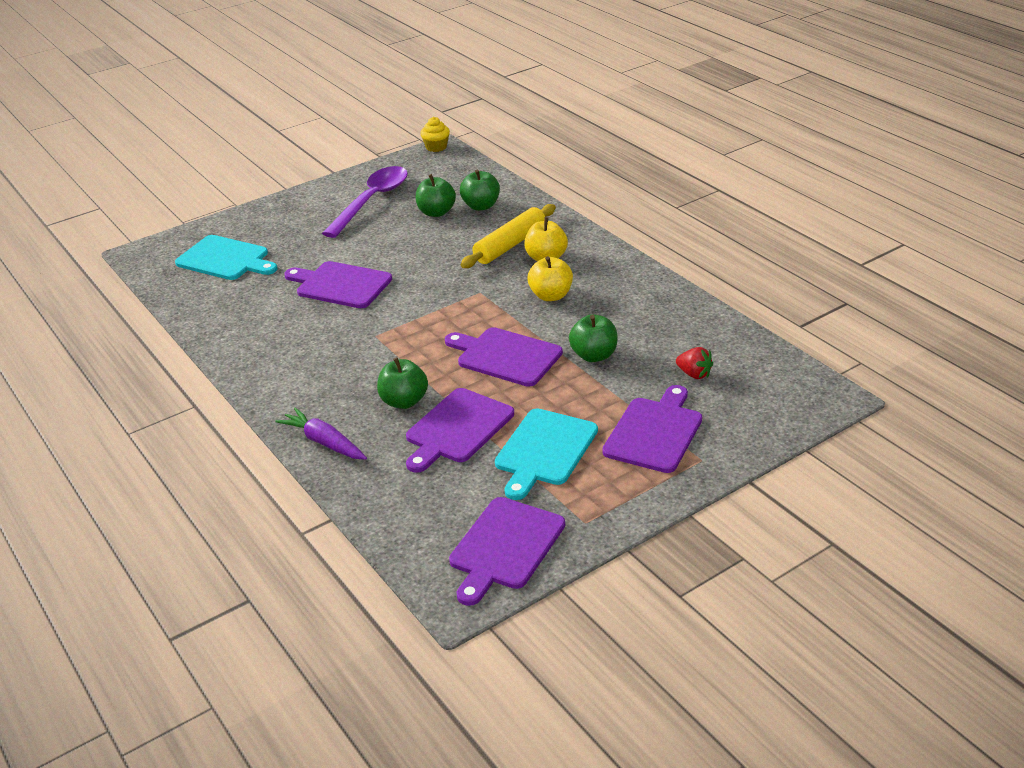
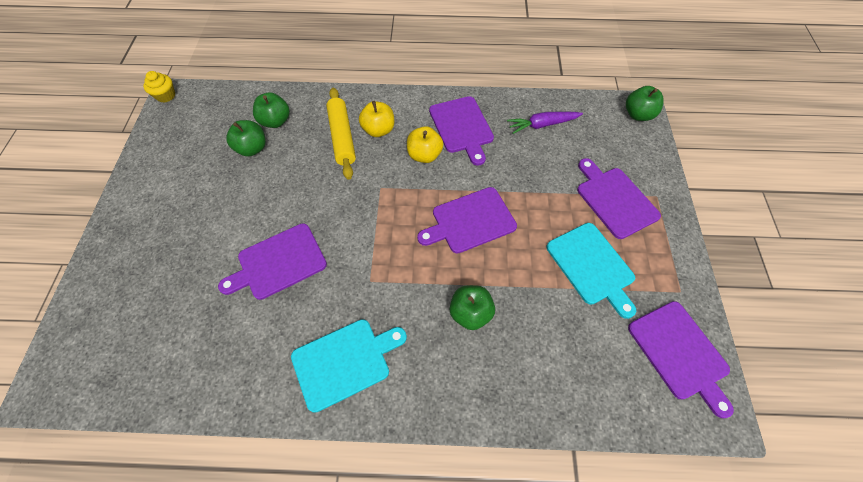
camera: 55 degrees left, 25 degrees up
(225, 259) = (143, 322): turquoise cutting board -> turquoise cutting board (345, 361)
(324, 442) = (477, 399): purple carrot -> purple carrot (542, 125)
(372, 201) = (187, 174): purple spoon -> none
(457, 428) = (529, 300): purple cutting board -> purple cutting board (462, 127)
(594, 355) = (511, 177): green apple -> green apple (638, 114)
(694, 374) = (572, 145): red strawberry -> none

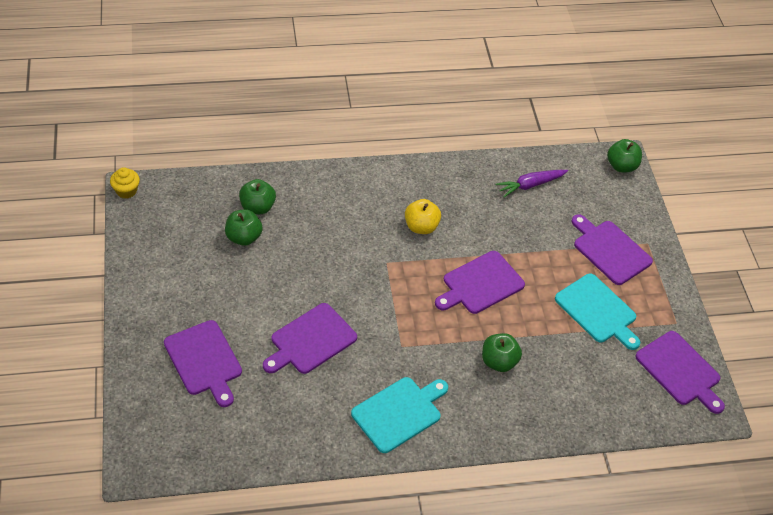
camera: 15 degrees left, 10 degrees down
(342, 137) = (332, 217): yellow rolling pin -> none
(378, 130) = (368, 206): yellow apple -> none
(462, 127) = (451, 195): purple cutting board -> purple cutting board (204, 361)

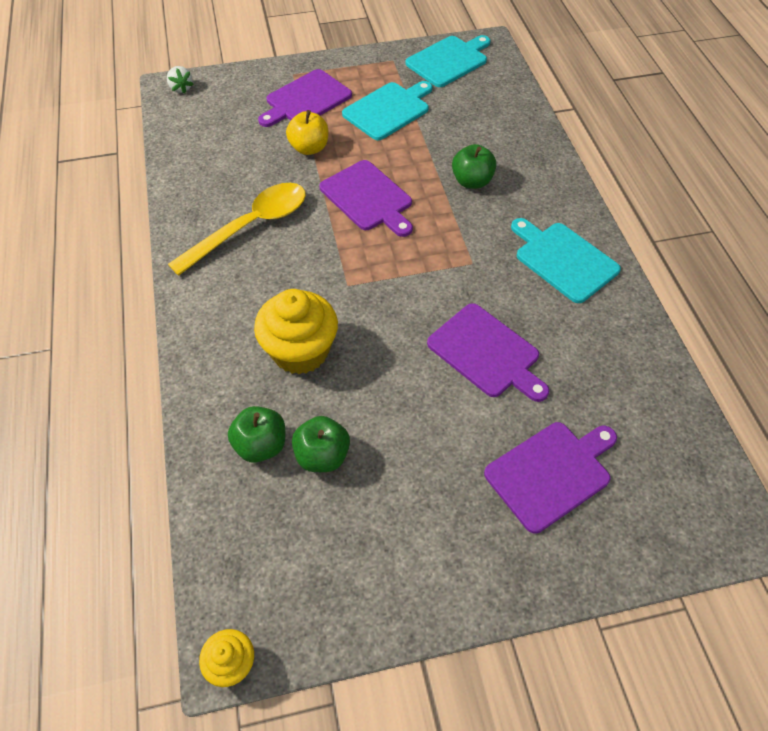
camera: 90 degrees left, 5 degrees up
(328, 231) = (300, 351): none -> yellow cupcake
(421, 227) = (285, 254): yellow apple -> yellow apple (309, 148)
(452, 208) = (251, 226): none -> yellow spoon
(530, 185) = (211, 158): purple carrot -> none
(621, 166) = (181, 88): green apple -> white strawberry
(680, 371) = (449, 60): purple cutting board -> turquoise cutting board

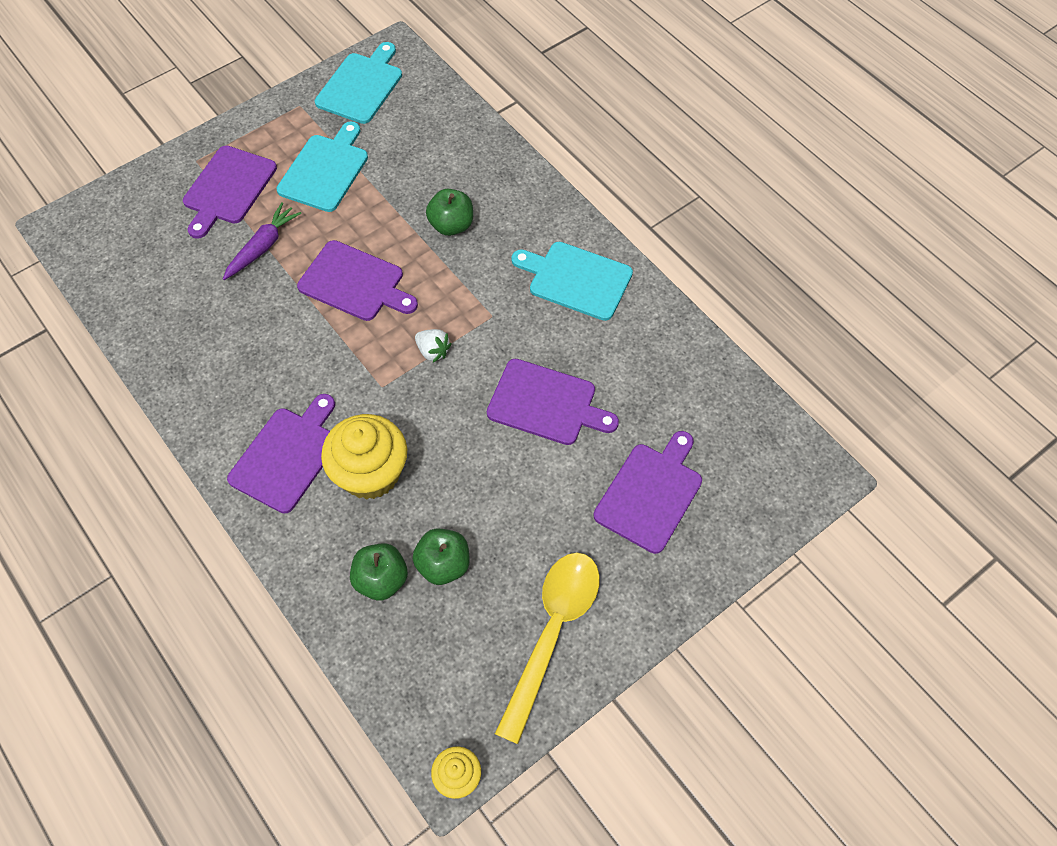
camera: 25 degrees left, 5 degrees up
(181, 88) = (75, 223): white strawberry -> white strawberry (433, 351)
(240, 310) = (287, 456): none -> purple cutting board
(251, 226) = (249, 361): yellow spoon -> yellow spoon (553, 632)
(309, 148) = (263, 247): yellow apple -> purple carrot

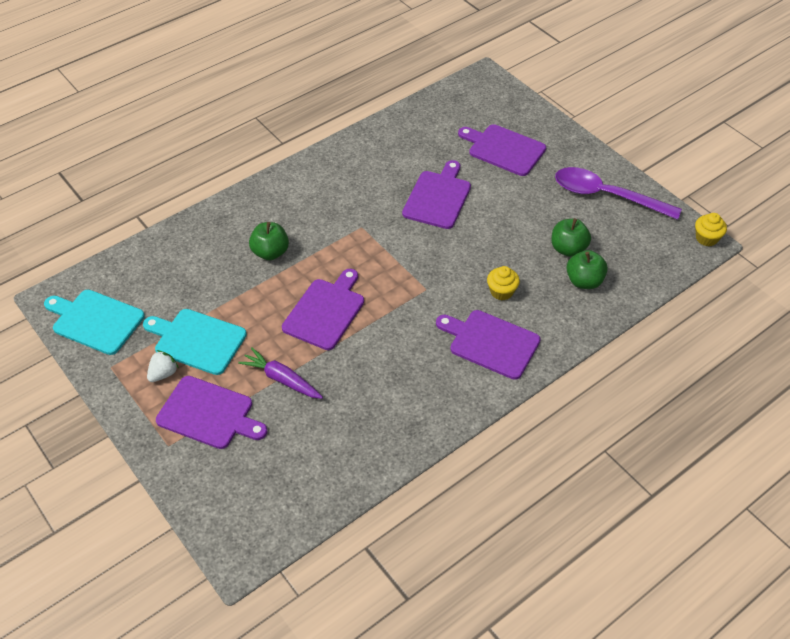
camera: 90 degrees left, 10 degrees down
(370, 473) = (501, 291): yellow cupcake -> yellow cupcake, size x0.52
(433, 351) = (393, 260): white strawberry -> white strawberry (163, 374)
(553, 632) = (606, 195): yellow spoon -> purple spoon
(576, 279) = (330, 181): turquoise cutting board -> none

